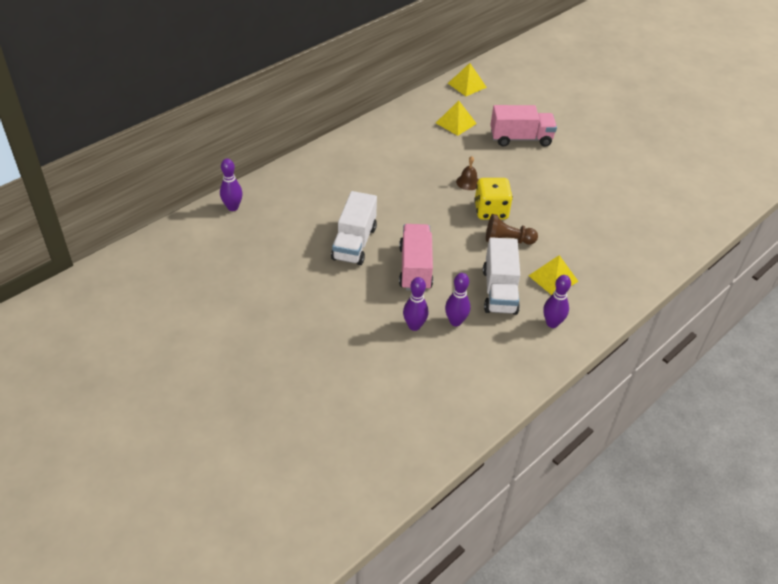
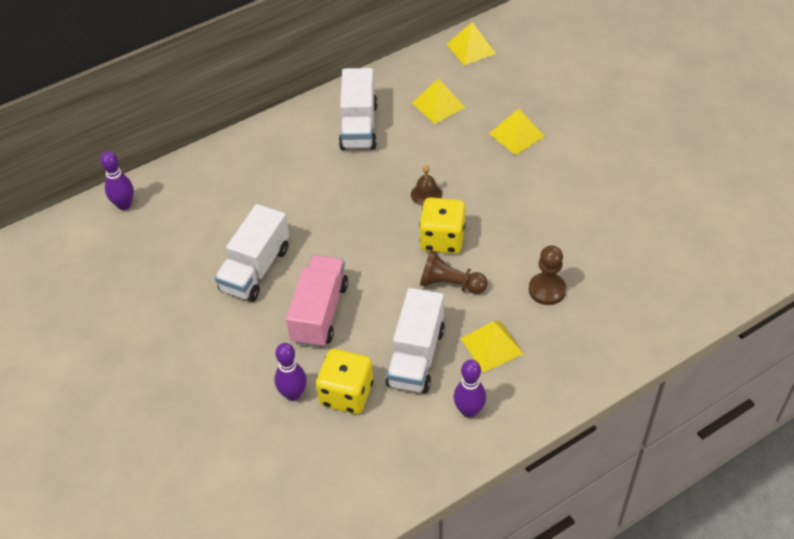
camera: 15 degrees right, 5 degrees up
(400, 141) = (358, 126): none -> white truck
(455, 321) = (346, 394): purple bowling pin -> yellow dice
(520, 139) = (516, 135): pink truck -> yellow pyramid
(580, 238) = (547, 290): none -> brown pawn

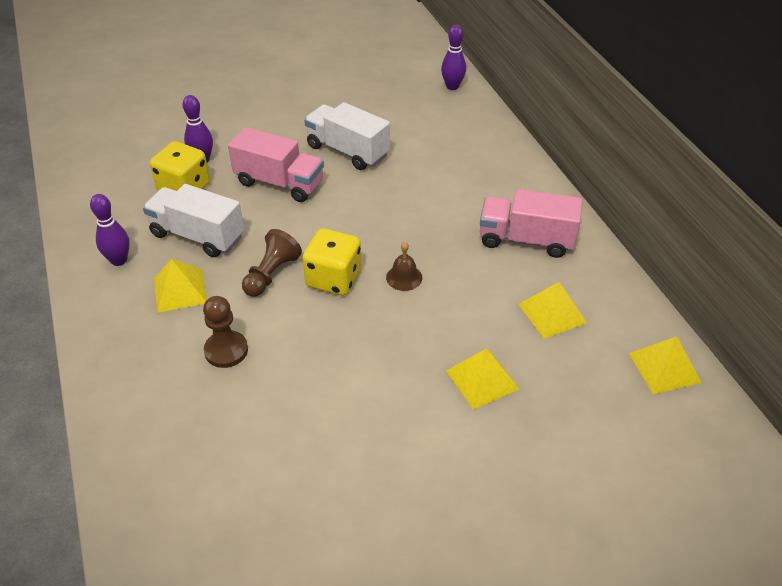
camera: 100 degrees right, 5 degrees down
(358, 126) = (526, 240): white truck -> pink truck

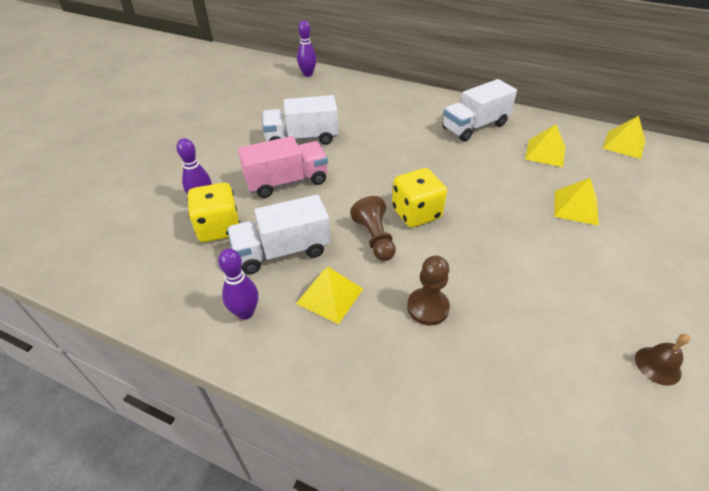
camera: 45 degrees left, 0 degrees up
(404, 277) = (451, 185): brown bell -> brown bell (657, 365)
(526, 240) = (474, 126): pink truck -> white truck

